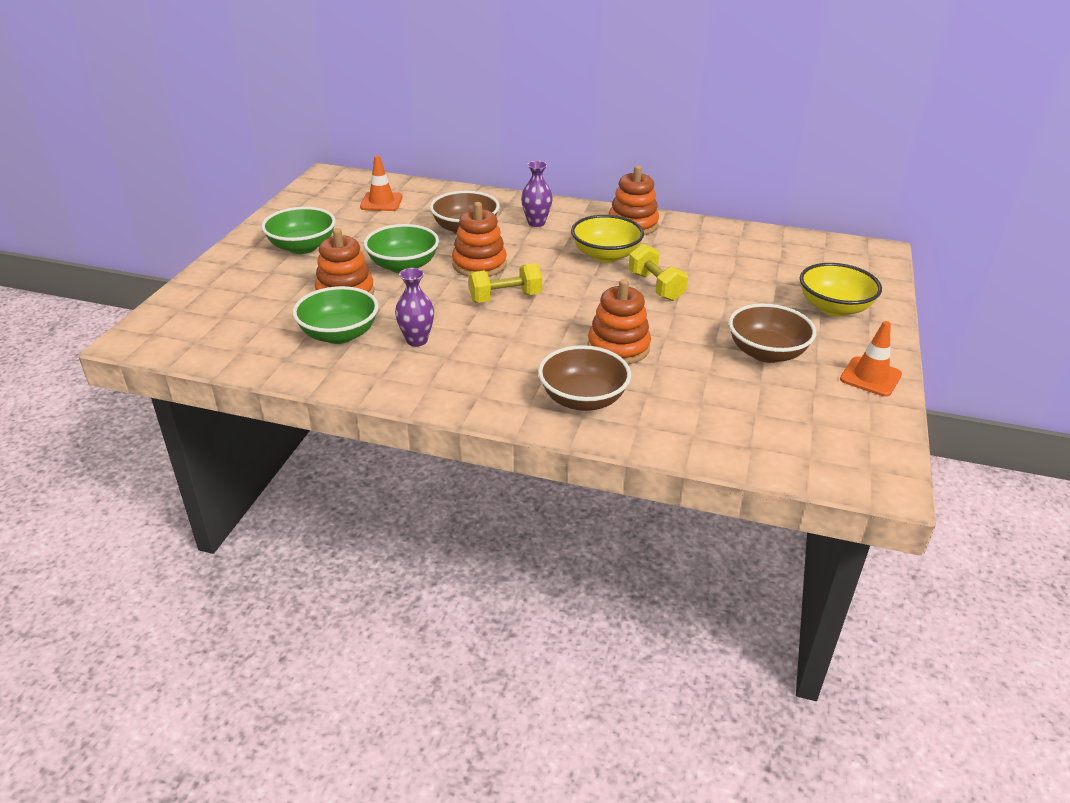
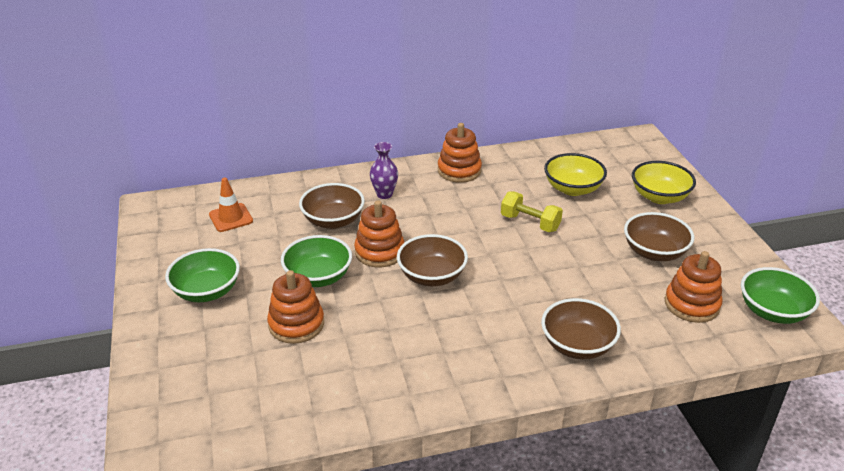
camera: 30 degrees left, 0 degrees up
(339, 334) = (334, 368): green bowl -> green bowl (772, 312)
(417, 340) = (404, 346): purple vase -> none
(505, 298) = (432, 276): yellow dumbbell -> brown bowl
(605, 255) = (467, 207): yellow bowl -> yellow bowl (572, 189)
(618, 347) = (557, 288): orange stacking toy -> orange stacking toy (691, 304)
(870, 377) = (731, 246): orange traffic cone -> none

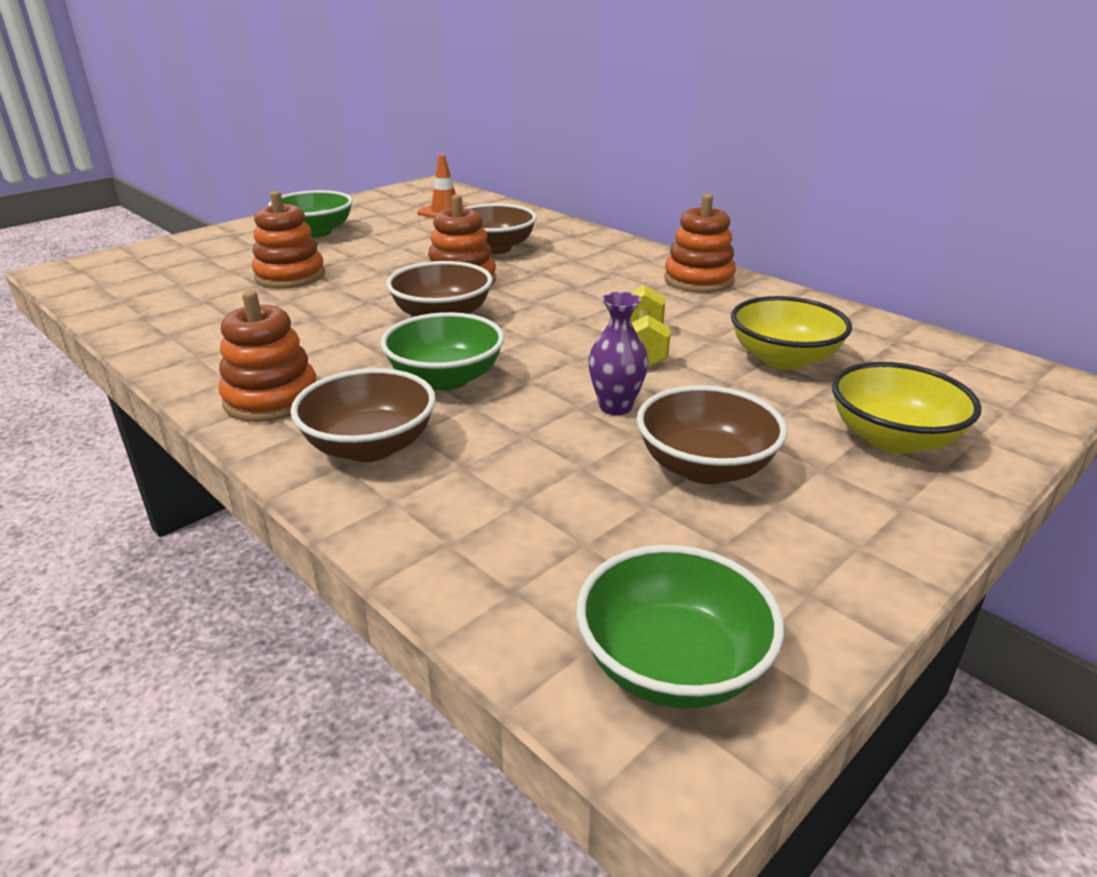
camera: 60 degrees right, 5 degrees down
(318, 277) = (382, 266): green bowl -> green bowl (445, 378)
(384, 194) = (581, 257): purple vase -> purple vase (615, 407)
(691, 304) = (586, 540): orange stacking toy -> orange stacking toy (271, 399)

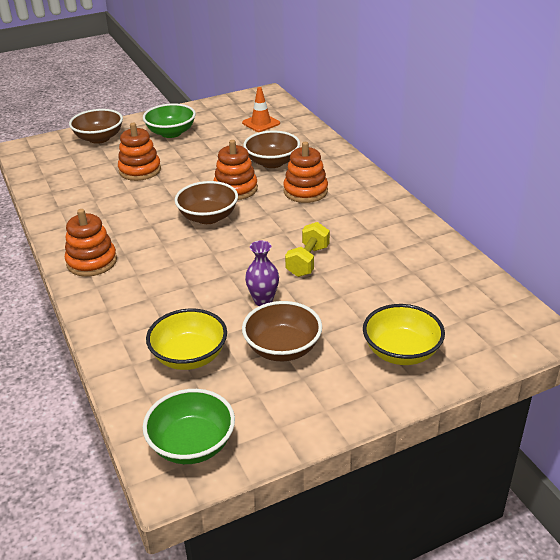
camera: 20 degrees right, 5 degrees up
(370, 446) = (125, 301): brown bowl -> brown bowl (99, 138)
(445, 378) = (185, 264): green bowl -> none
(698, 280) = (383, 211): orange stacking toy -> orange stacking toy (305, 191)
(783, 359) = (386, 284): yellow bowl -> yellow bowl (189, 356)

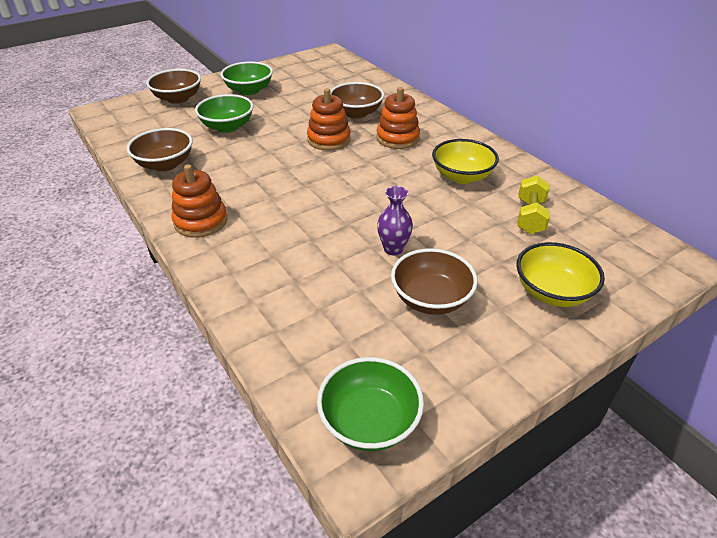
camera: 10 degrees left, 5 degrees up
(140, 170) = (227, 127): orange stacking toy -> green bowl
(189, 356) = (335, 317): yellow bowl -> yellow bowl (462, 176)
(208, 217) = (310, 168): brown bowl -> brown bowl (165, 164)
(261, 123) = (333, 78): orange traffic cone -> none
(307, 261) = (424, 205): yellow dumbbell -> yellow dumbbell (530, 217)

